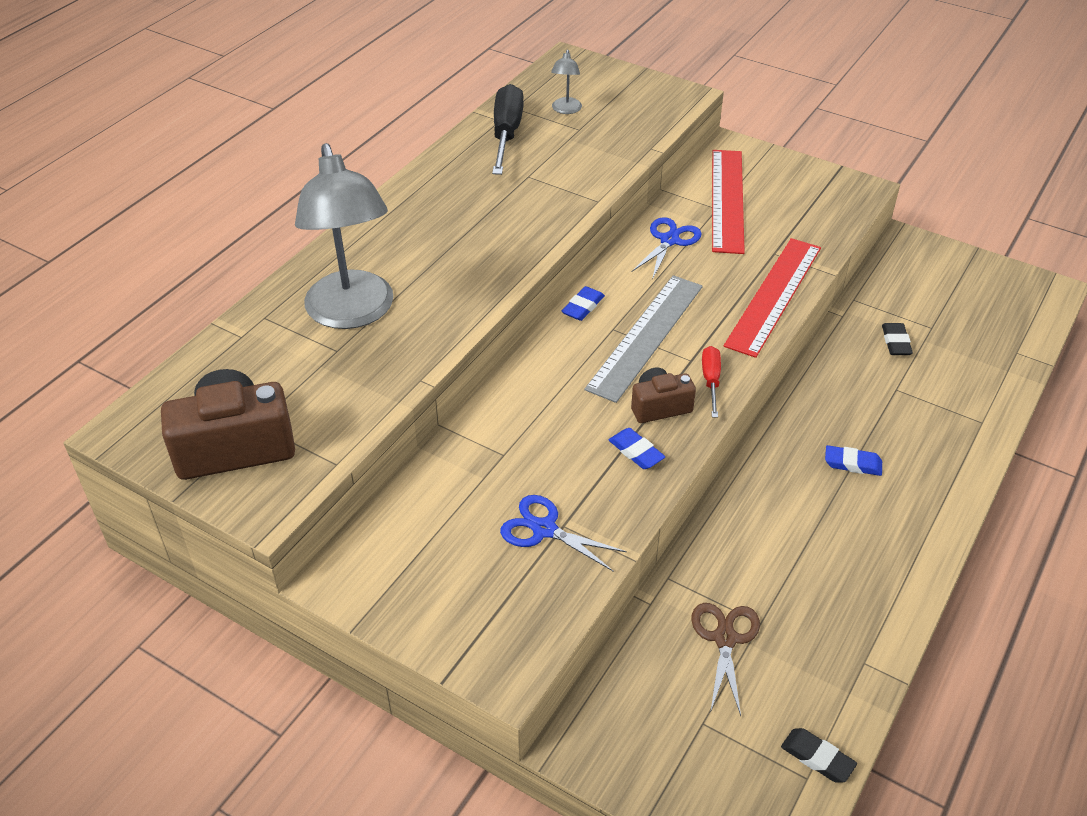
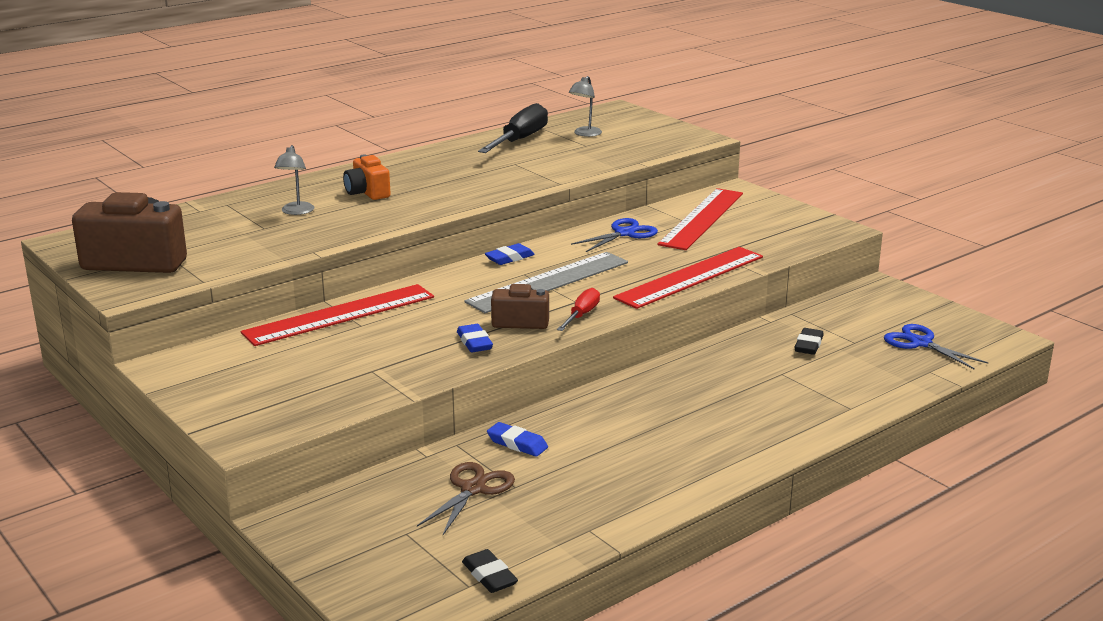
camera: 20 degrees right, 20 degrees down
(353, 313) = (296, 212): grey lamp -> grey lamp, size x0.41
(407, 261) = (367, 193): none -> orange camera
(471, 443) = (340, 315): none -> red ruler
(544, 529) = (353, 370): blue scissors -> blue scissors (920, 343)
(852, 464) = (694, 410): blue eraser -> blue eraser (517, 443)

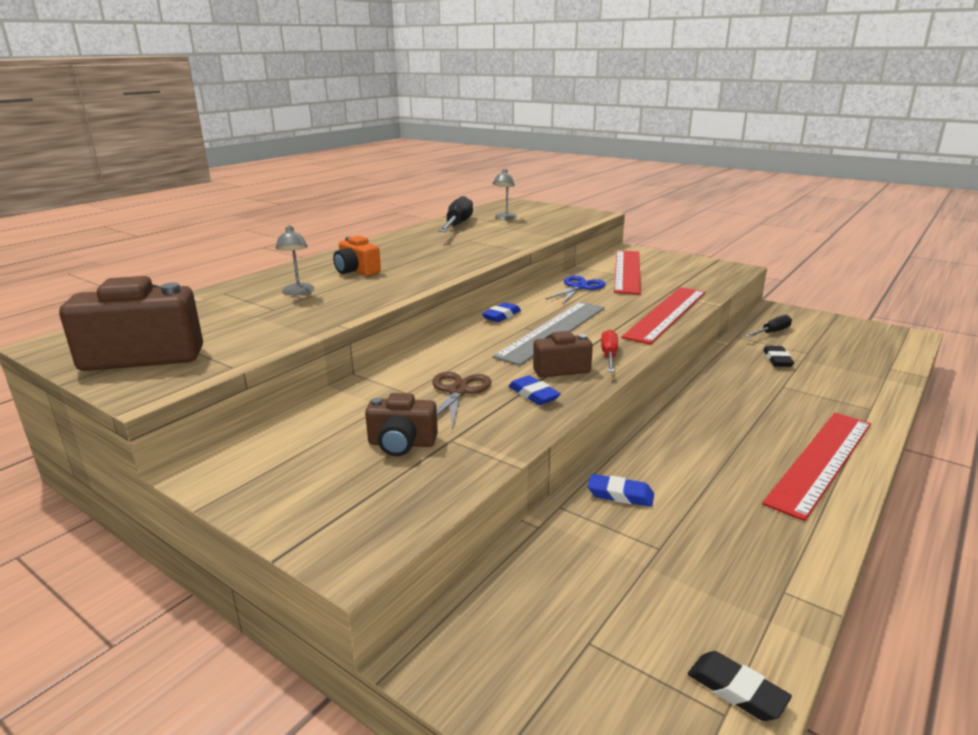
camera: 15 degrees left, 0 degrees up
(328, 368) = (402, 444): none -> brown camera
(340, 315) = (378, 385): red ruler -> red ruler (821, 461)
(473, 489) = (618, 560): brown scissors -> brown scissors (458, 391)
(839, 314) = (772, 332): none -> black screwdriver
(920, 343) = (856, 347): blue scissors -> none

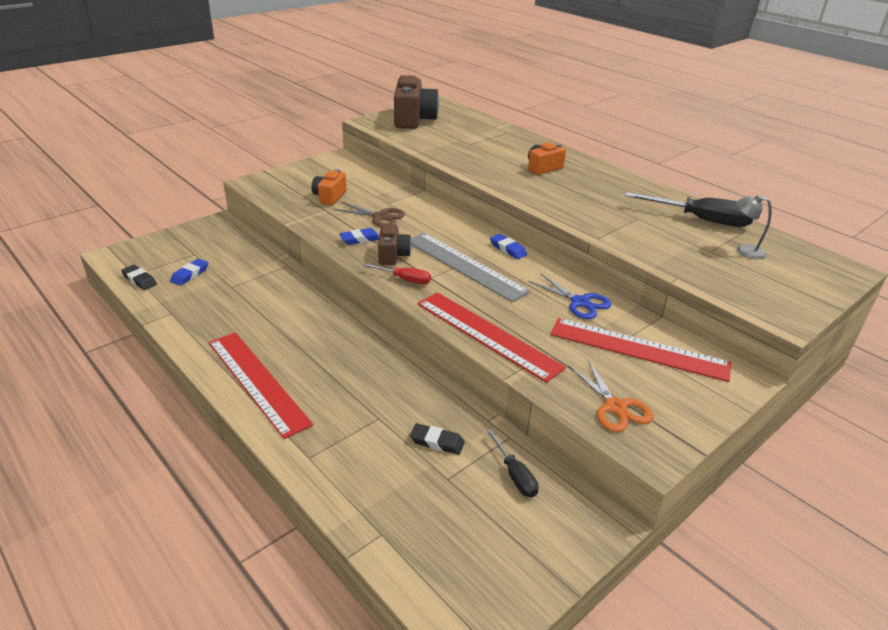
camera: 100 degrees right, 10 degrees up
(298, 292) = (499, 150): grey lamp -> none
(402, 444) = (329, 197): brown camera -> orange camera
(620, 495) = (283, 286): blue eraser -> blue eraser (190, 275)
(704, 276) = (615, 407): none -> orange scissors
(736, 690) = (139, 280): black eraser -> black eraser turned 75 degrees clockwise

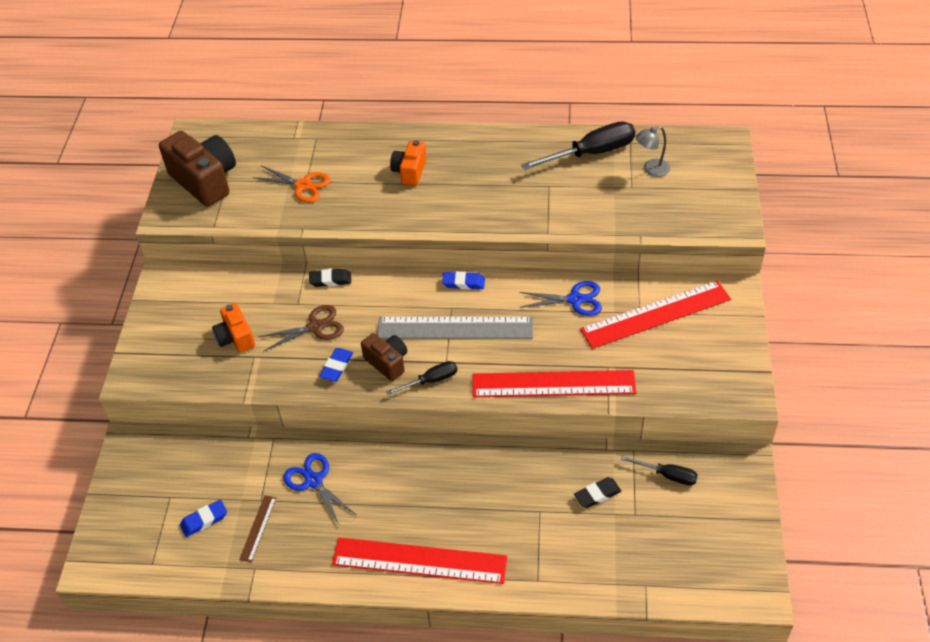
camera: 40 degrees left, 15 degrees up
(139, 280) = (168, 564): black eraser -> black eraser (330, 280)
(190, 275) = (204, 520): blue eraser -> blue eraser turned 75 degrees clockwise
(206, 297) = (258, 528): none -> brown ruler
(272, 298) = (313, 481): none -> blue scissors
(404, 279) = (431, 380): red screwdriver -> black screwdriver
(615, 407) = (693, 378): orange scissors -> orange scissors (303, 185)

